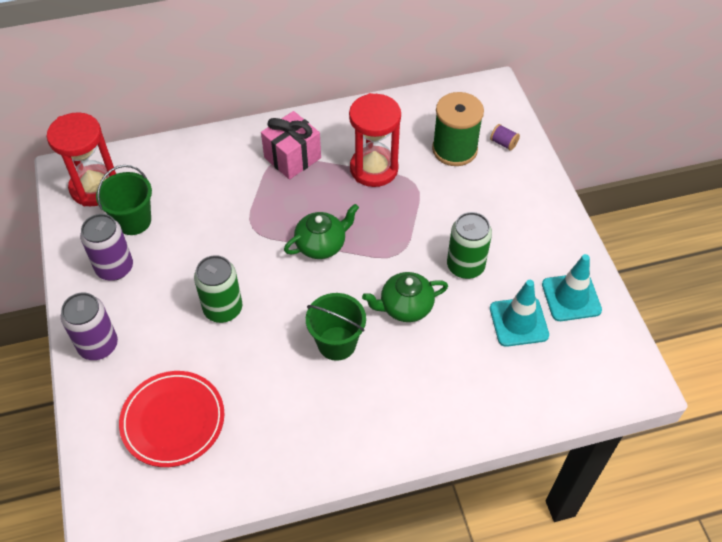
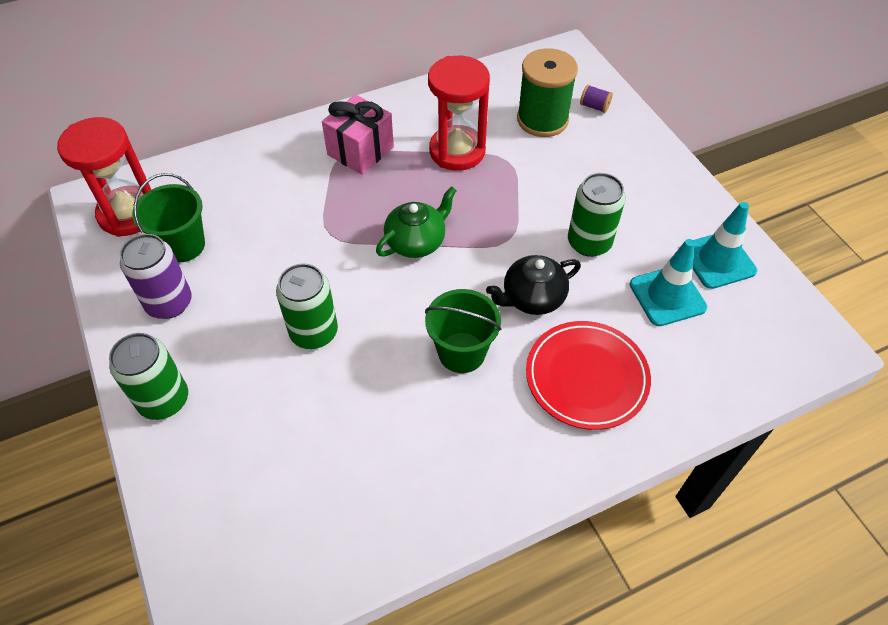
camera: 10 degrees left, 0 degrees up
(98, 345) = (164, 400): purple can -> green can
(173, 420) = (278, 479): red plate -> red plate (586, 377)
(405, 307) = (532, 298): green teapot -> black teapot

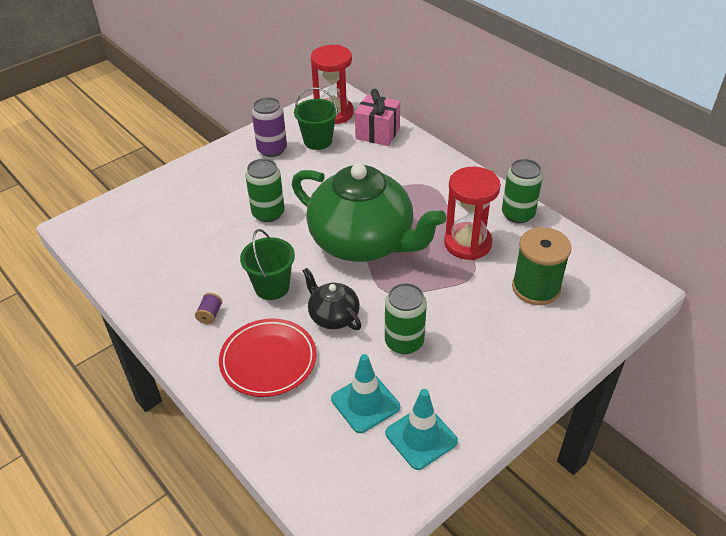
camera: 75 degrees right, 10 degrees down
(164, 400) = (204, 169): green can -> green can (518, 214)
(360, 151) = (439, 193): pink gift -> pink gift (377, 133)
(416, 242) = (363, 242): green teapot -> green teapot, size x2.23
(594, 106) = (576, 320): purple spool -> purple spool (210, 314)

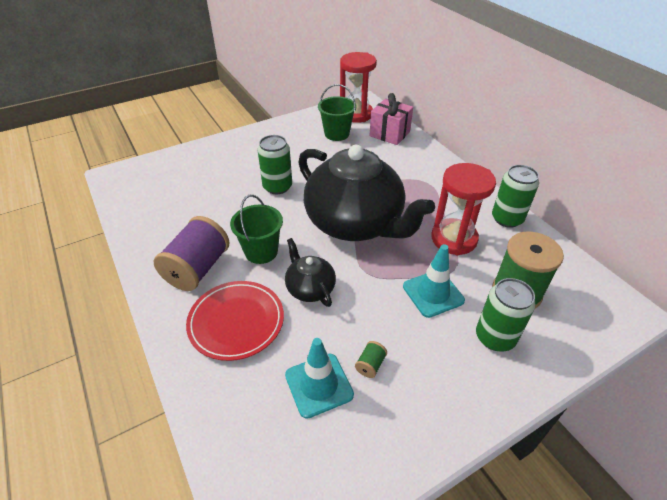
camera: 10 degrees right, 0 degrees up
(210, 314) = (198, 269): purple spool -> purple spool, size x2.47
(272, 149) = (296, 136): purple can -> none
(363, 242) = (355, 223): green teapot -> black teapot
(404, 342) = (373, 326): green can -> green can (495, 337)
(409, 377) = (370, 365): none -> green spool
(421, 437) = (368, 436): turquoise traffic cone -> turquoise traffic cone (433, 293)

